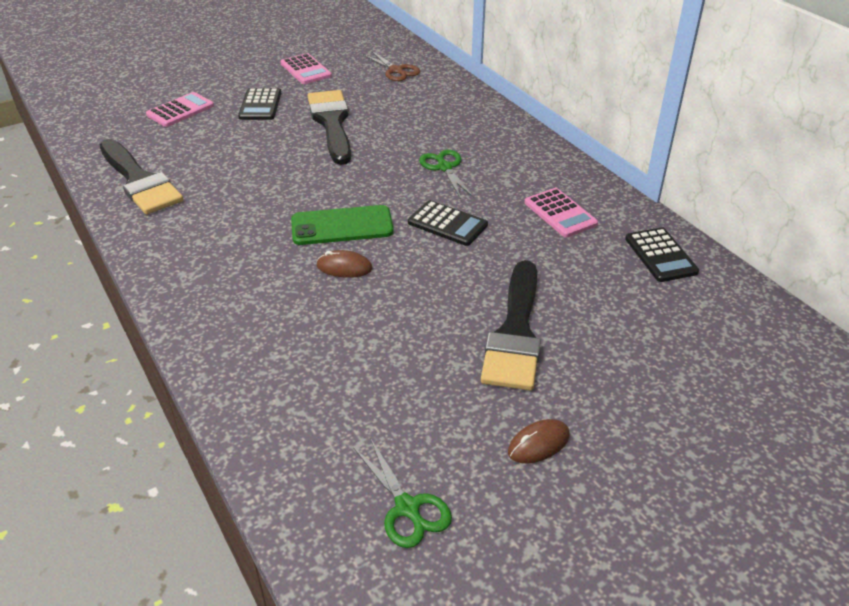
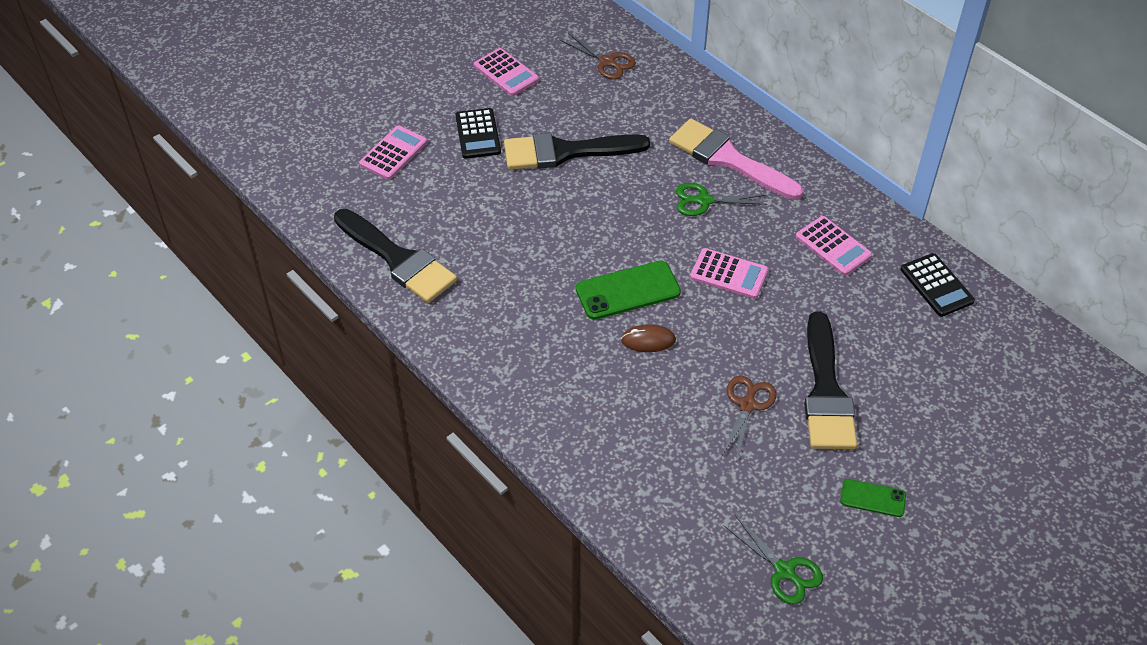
camera: 10 degrees left, 10 degrees up
(331, 123) = (566, 152): black brush -> black brush turned 75 degrees counterclockwise
(425, 335) = (747, 405): none -> brown scissors
(445, 168) = (704, 201): green scissors -> green scissors turned 60 degrees counterclockwise
(447, 224) = (729, 274): black calculator -> pink calculator
(479, 141) = (728, 159): none -> pink brush
(538, 444) = (873, 498): brown mouse -> green phone

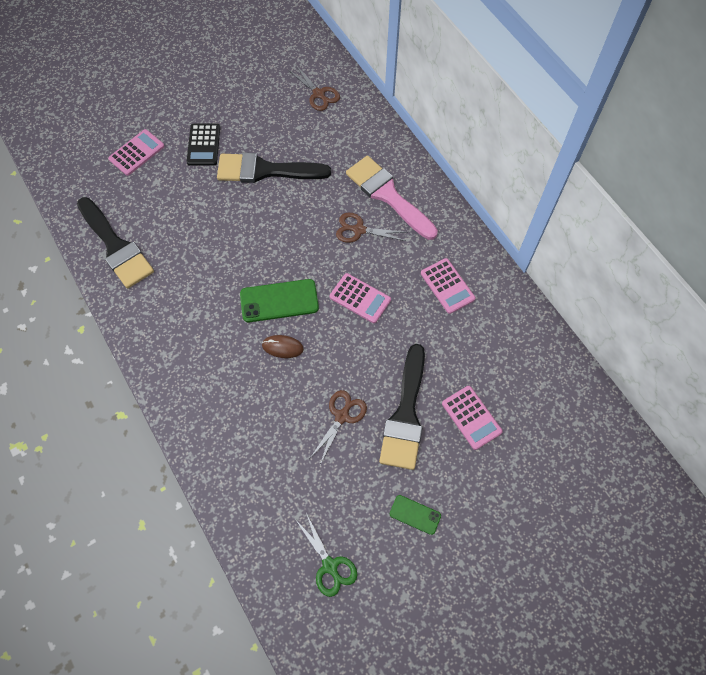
camera: 10 degrees right, 15 degrees up
(506, 73) = (239, 93): pink calculator -> pink calculator (471, 417)
(704, 201) = (359, 230): green scissors -> brown scissors
(936, 285) = (518, 334): black calculator -> none

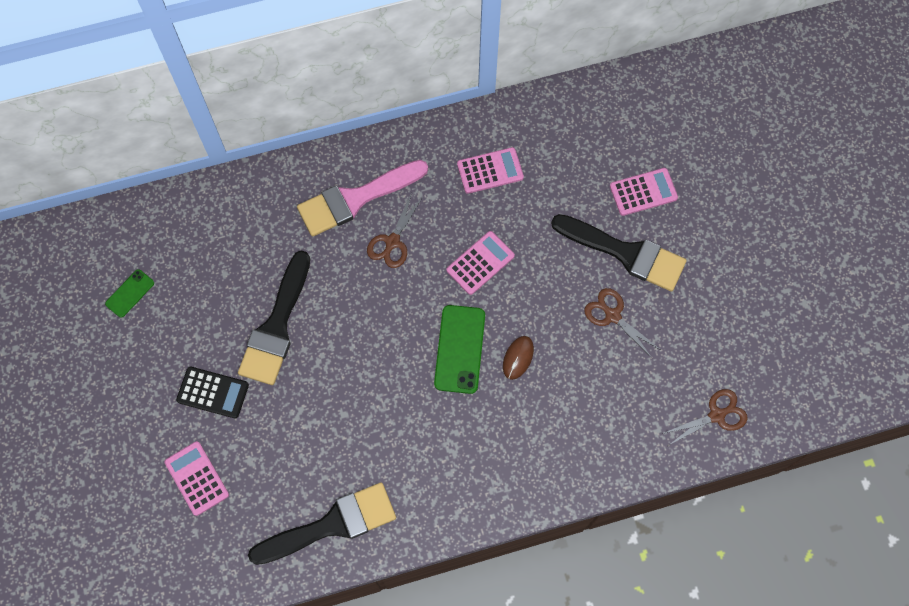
camera: 75 degrees left, 5 degrees up
(318, 94) = (181, 239): brown scissors -> brown scissors (716, 415)
(330, 565) = (763, 364): green scissors -> none
(415, 515) = (730, 273): green phone -> green phone (130, 293)

